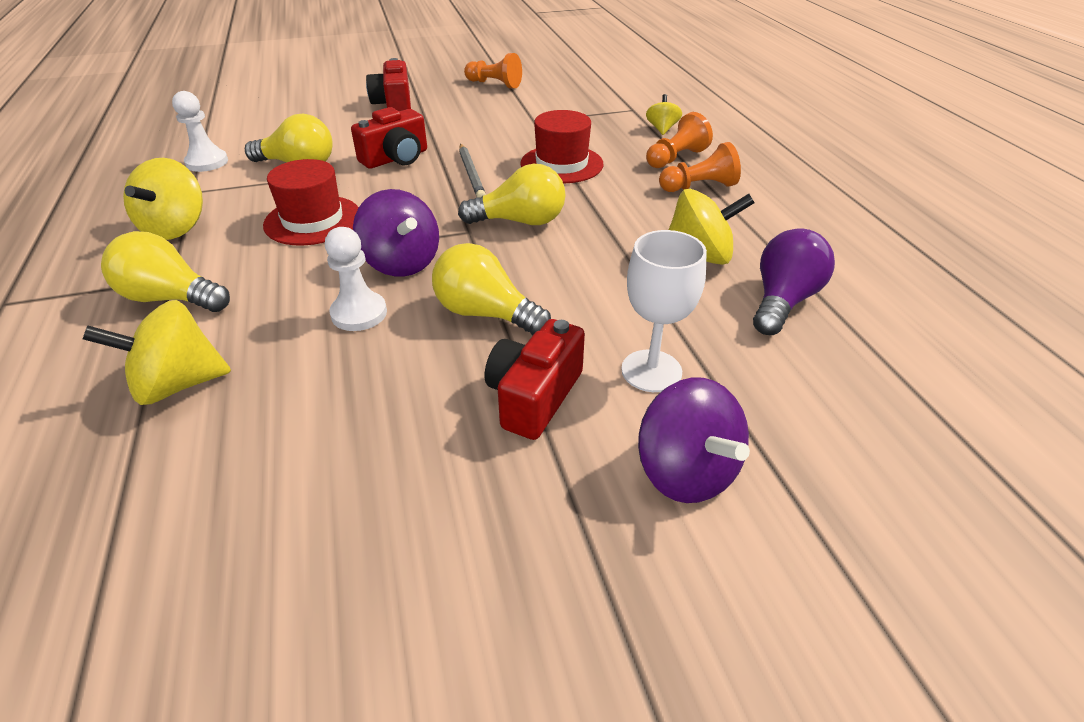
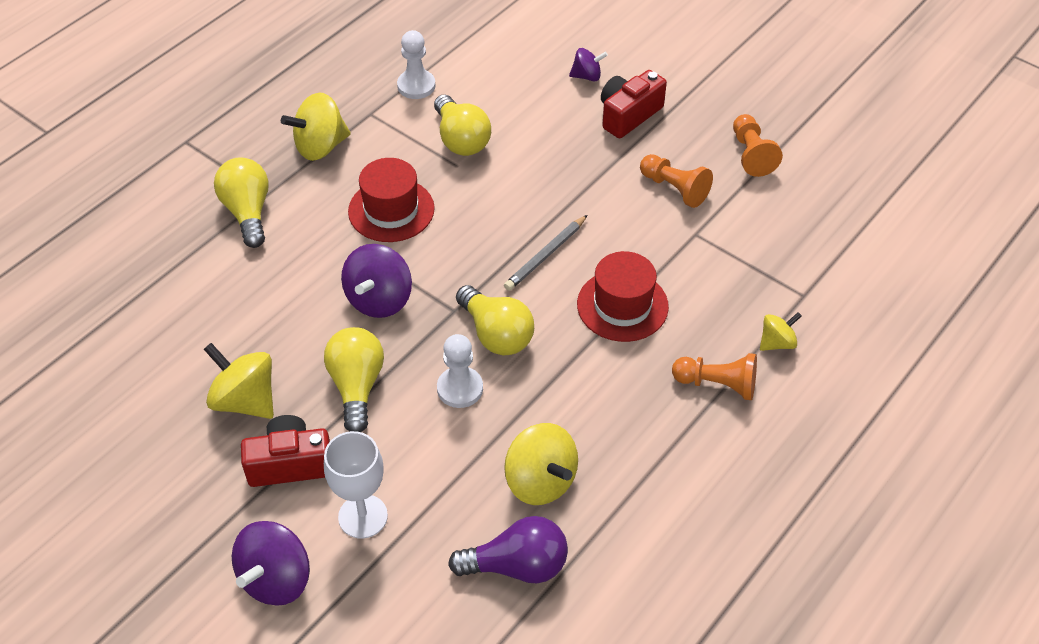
camera: 55 degrees right, 10 degrees up
(178, 384) = (180, 283): yellow spinning top -> yellow spinning top (245, 400)
(333, 104) = (587, 76): none -> purple spinning top
(359, 313) = (305, 318): white pawn -> white pawn (460, 388)
(396, 158) = (527, 189): red camera -> none
(699, 187) = (671, 429): orange pawn -> orange pawn (674, 189)

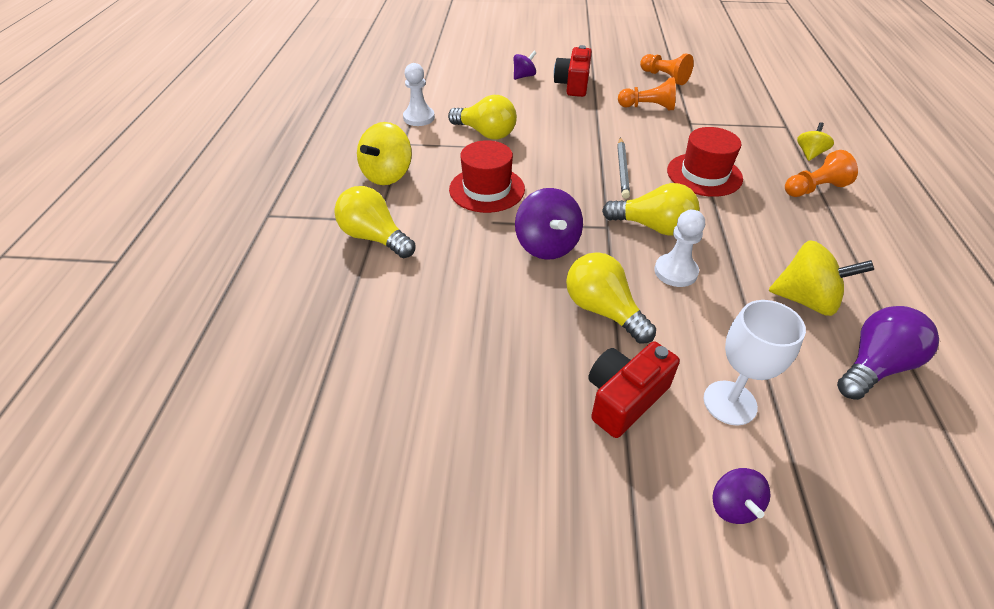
camera: 35 degrees left, 5 degrees down
(245, 400) = (527, 371): yellow spinning top -> none
(276, 579) = (733, 505): purple spinning top -> purple spinning top, size x0.58

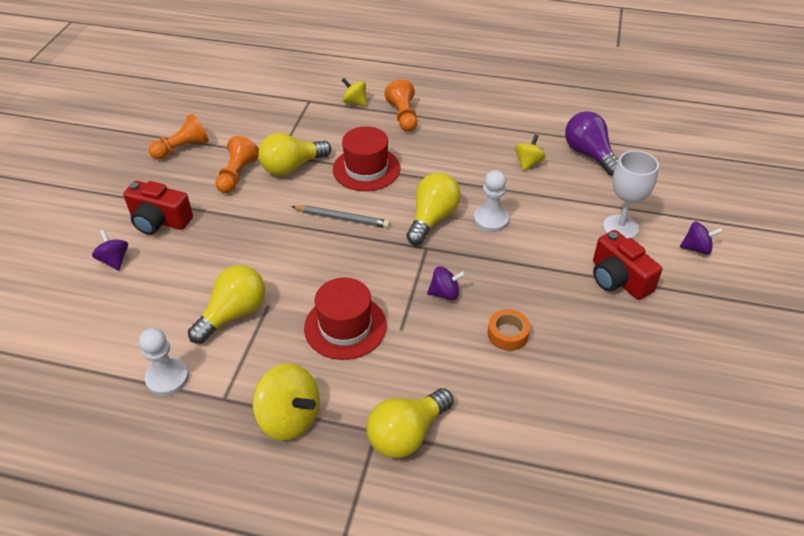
camera: 80 degrees left, 0 degrees up
(503, 295) = (507, 334): none -> orange tape
(547, 245) = (445, 293): purple spinning top -> purple spinning top, size x0.58
(603, 310) = (530, 272): yellow light bulb -> yellow light bulb (292, 167)
(806, 300) = (528, 163): yellow spinning top -> yellow spinning top, size x0.58

